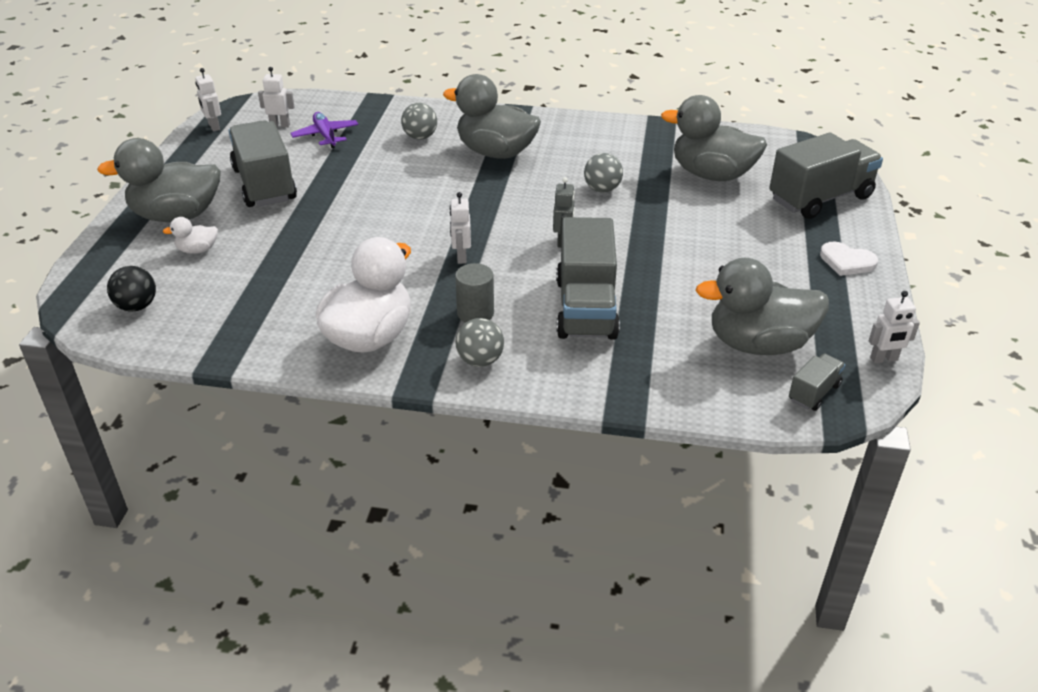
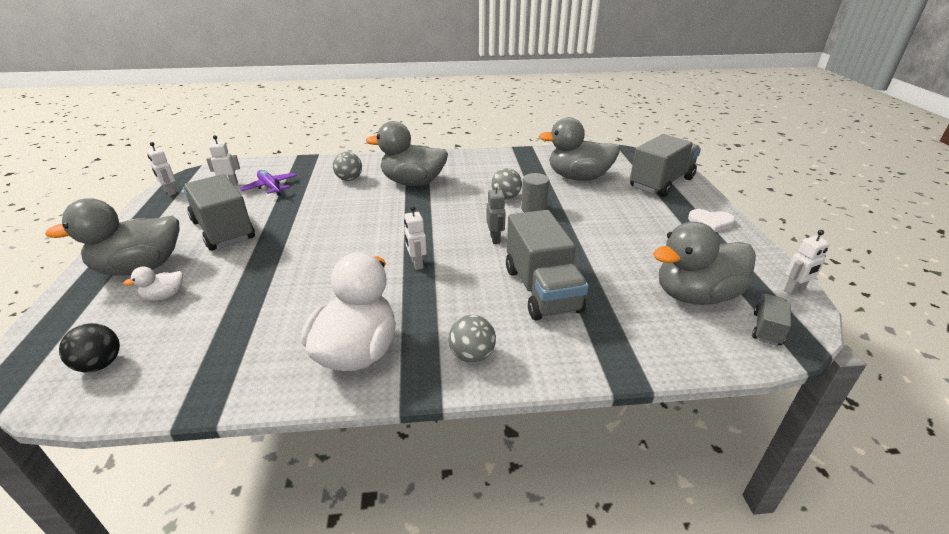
camera: 15 degrees left, 5 degrees down
(475, 313) = (449, 311): grey cylinder -> grey cylinder (533, 209)

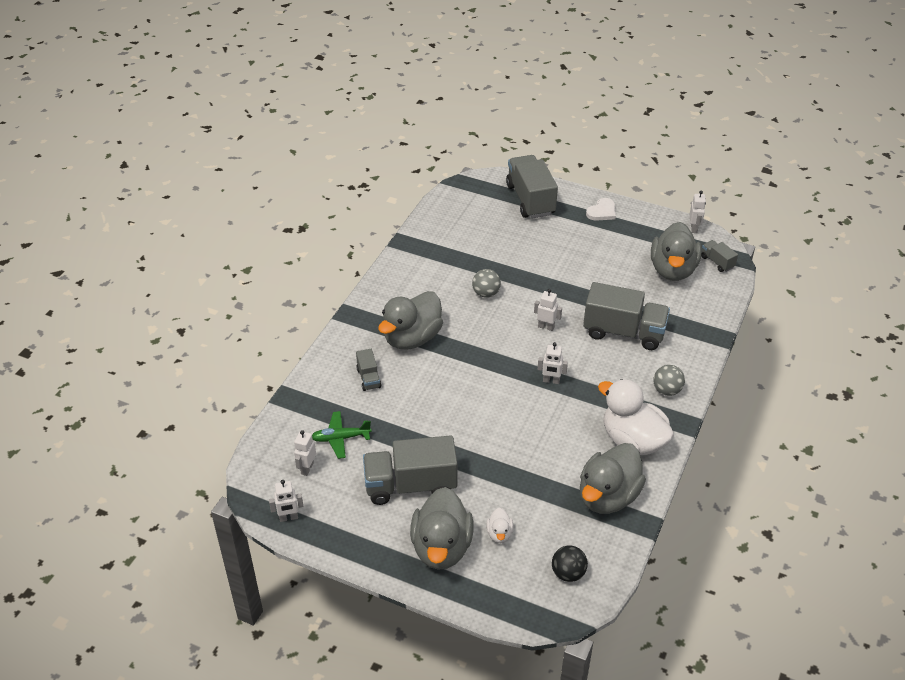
camera: 60 degrees left, 10 degrees up
(270, 187) = (340, 438): purple plane -> green plane
(349, 179) = (369, 378): grey ball -> grey truck
(495, 239) = (546, 327): grey robot -> white robot
(533, 209) = (517, 287): grey cylinder -> none
(578, 177) = (485, 237): grey duck -> grey duck (608, 496)

